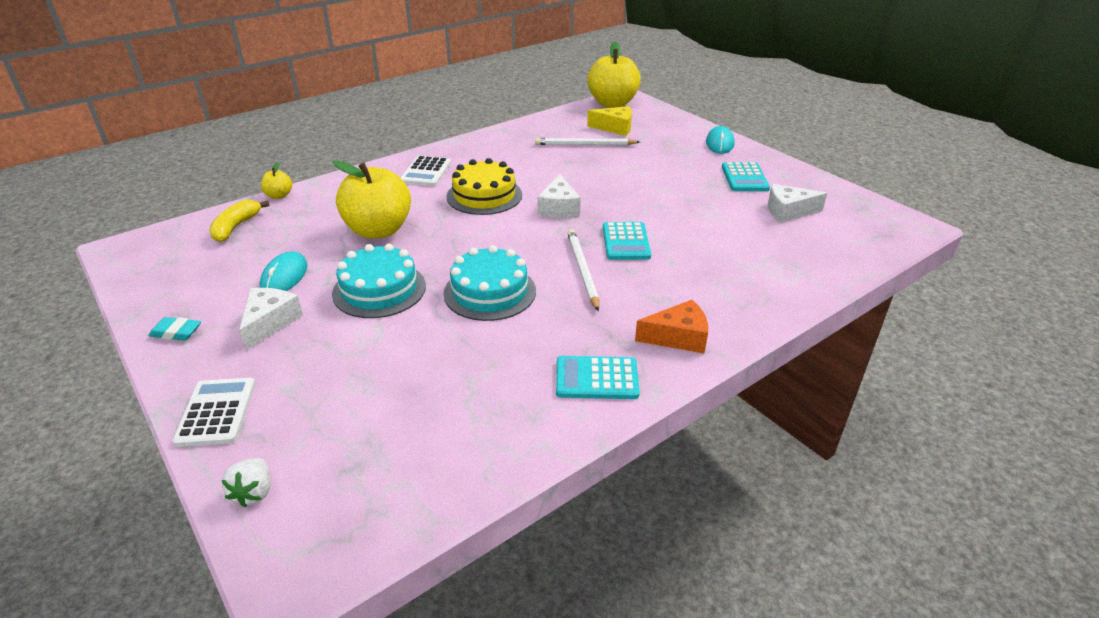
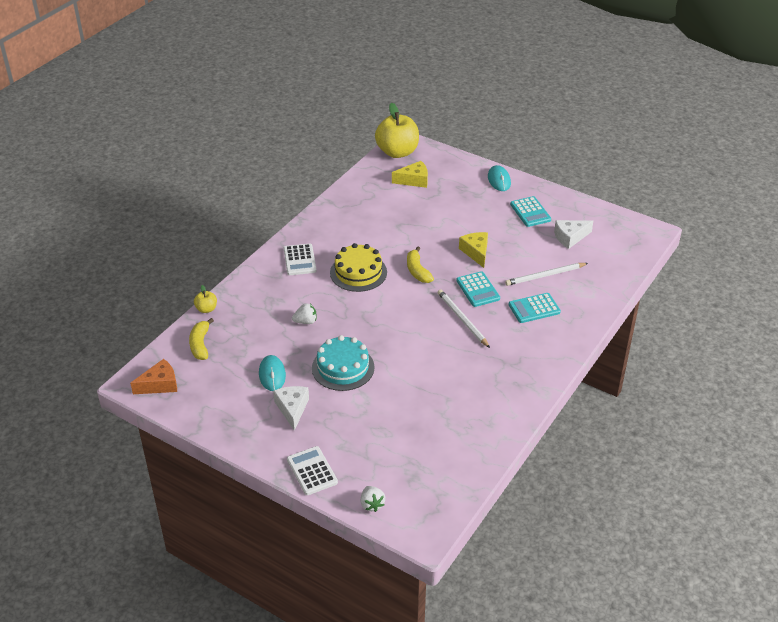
camera: 20 degrees left, 5 degrees up
(176, 332) = (238, 431): turquoise eraser -> none
(378, 230) = (305, 321): yellow apple -> white strawberry
(490, 292) = (414, 351): turquoise cake -> none
(559, 208) = (417, 271): white cheese -> yellow banana
(584, 144) = (401, 204): white pencil -> white pencil (545, 275)
(596, 378) = (511, 392): turquoise calculator -> turquoise calculator (534, 308)
(648, 203) = (476, 252): none -> yellow cheese
(678, 337) = (543, 353): orange cheese -> orange cheese (160, 384)

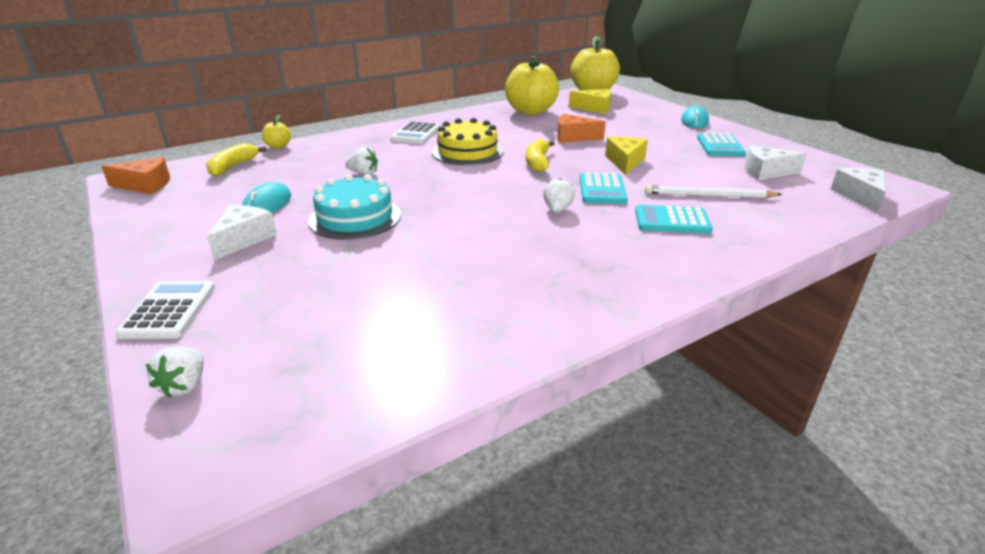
camera: 25 degrees right, 10 degrees down
(366, 199) = (530, 111): none -> yellow apple
(422, 229) = (573, 137): none -> orange cheese
(462, 319) = (557, 210): white pencil -> white strawberry
(631, 249) = (860, 196): none -> white cheese

